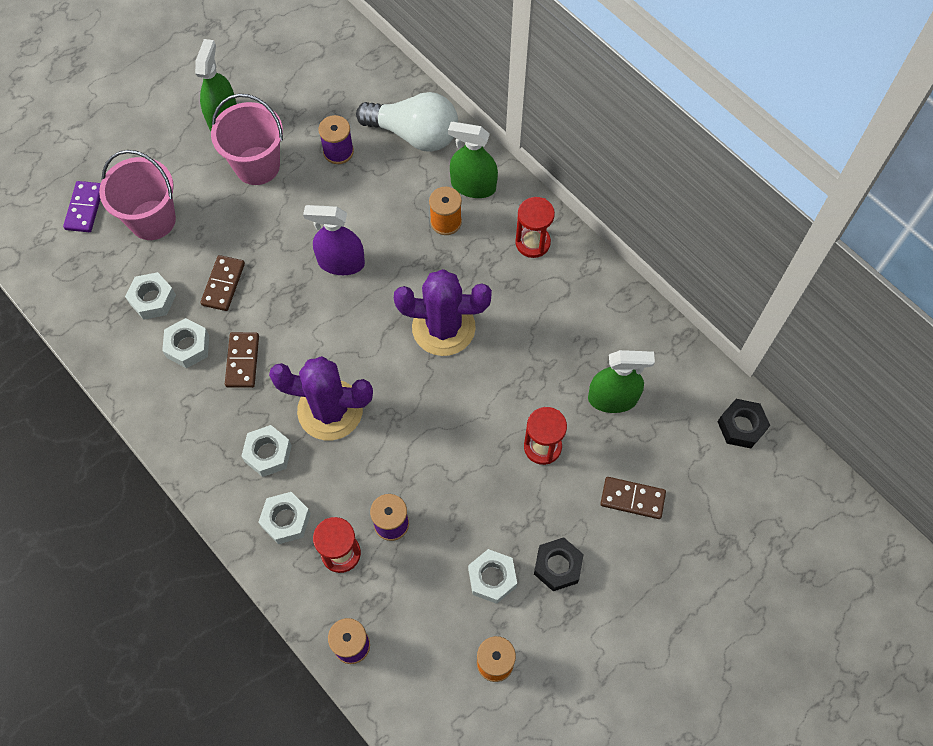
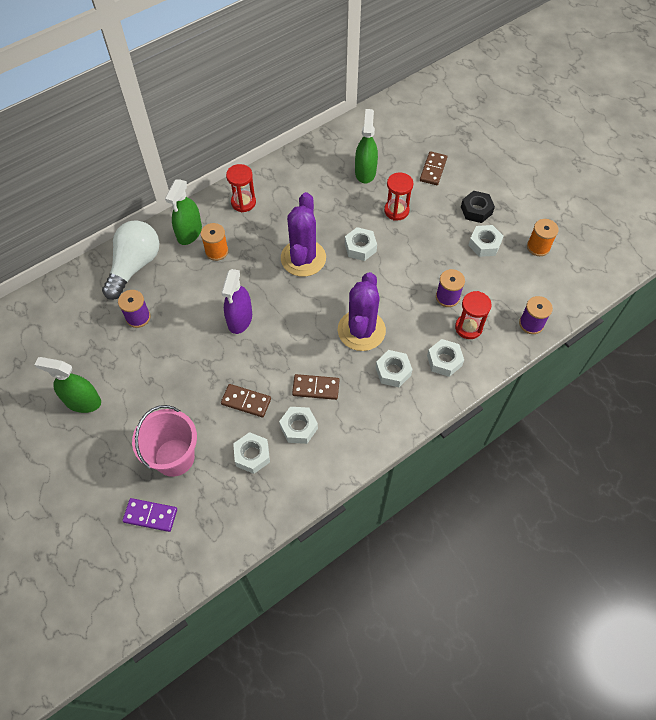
camera: 85 degrees left, 5 degrees down
(257, 166) = (138, 376): pink bucket -> none
(469, 400) = (360, 247): none -> white nut
(741, 426) = (388, 114): black nut -> none

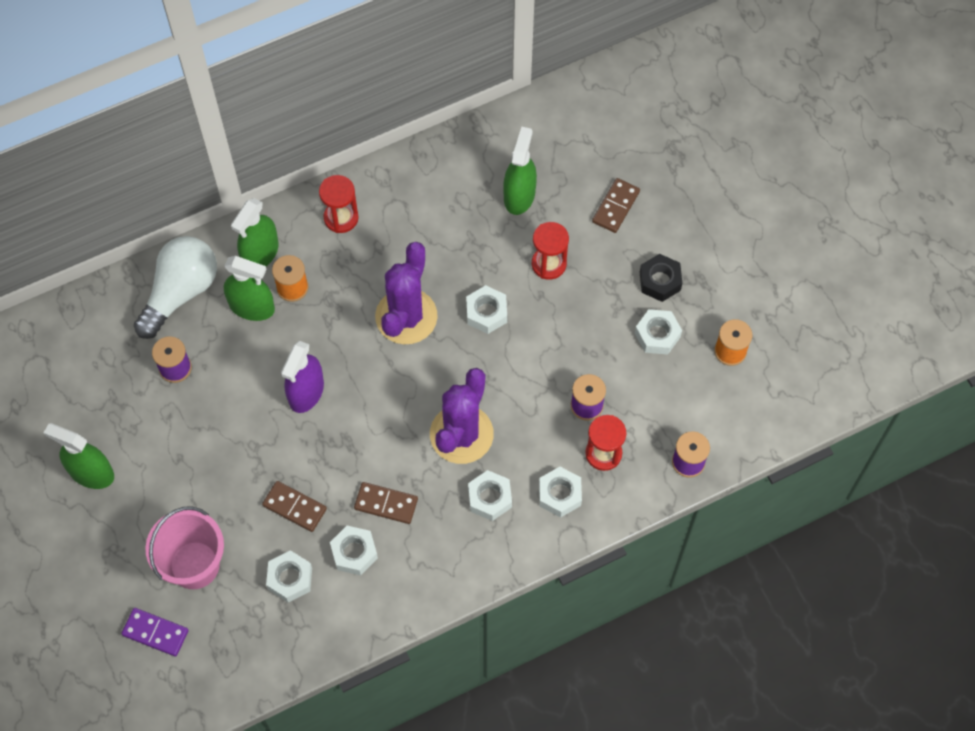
camera: 10 degrees right, 5 degrees up
(189, 268) = (252, 306): none -> green spray bottle

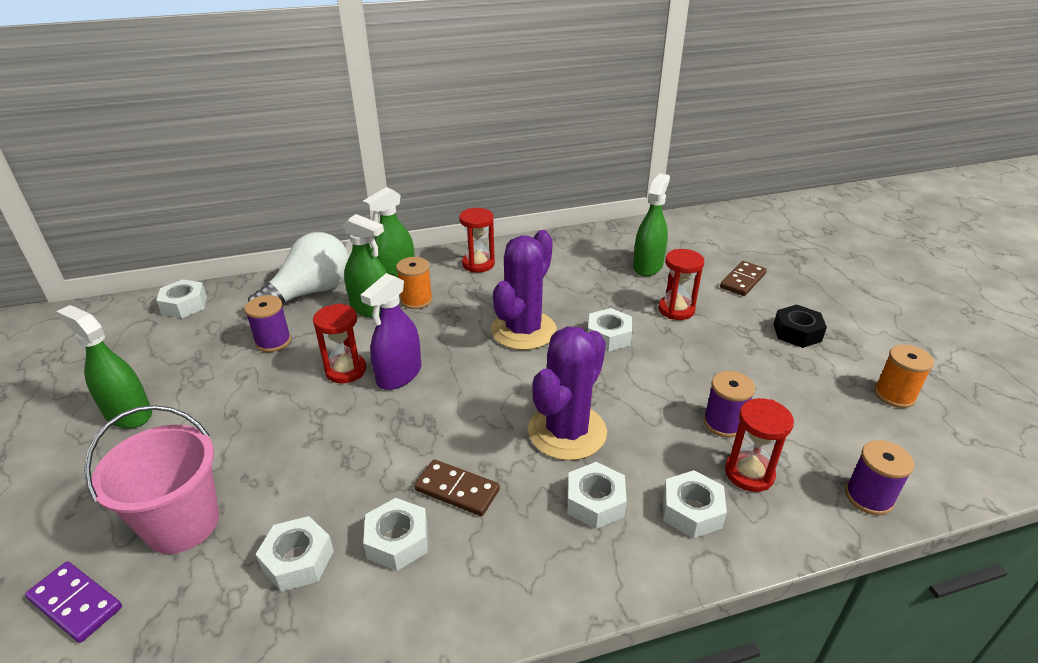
camera: 10 degrees right, 30 degrees down
(257, 394) = (346, 370): none -> red hourglass
(295, 507) = (341, 478): brown domino -> none
(657, 335) = (802, 372): white nut -> white nut (184, 305)

